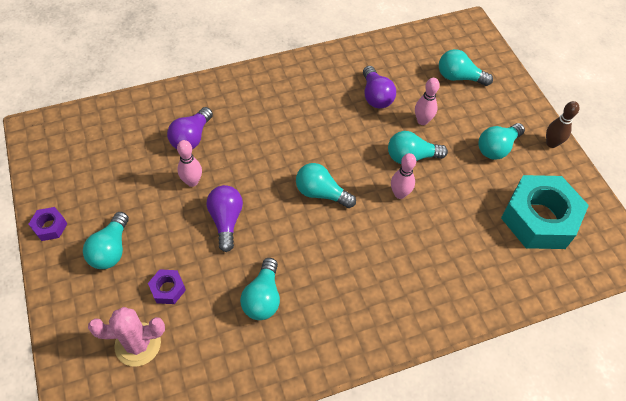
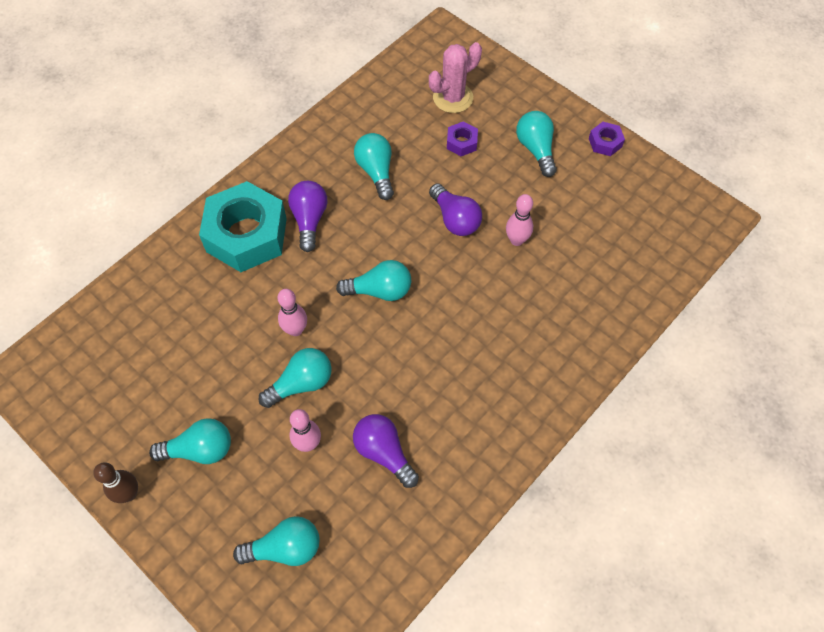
camera: 155 degrees right, 5 degrees up
(191, 138) = (556, 286): purple light bulb -> purple light bulb (309, 220)
(497, 148) = (200, 449): turquoise light bulb -> turquoise light bulb turned 60 degrees clockwise
(539, 219) = (128, 374): turquoise nut -> turquoise nut (246, 235)

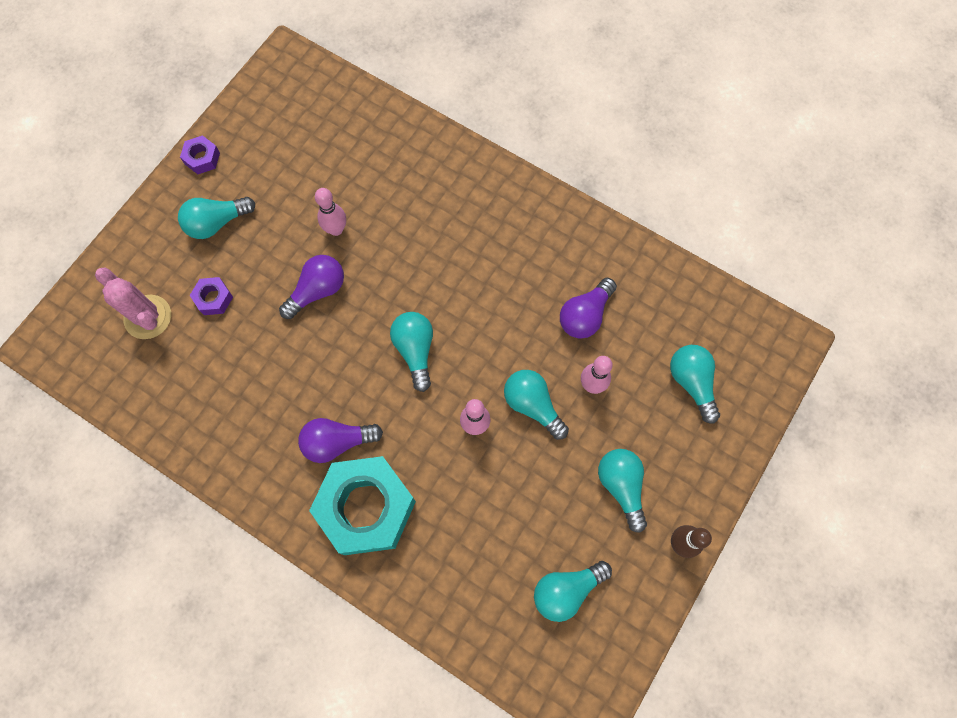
camera: 100 degrees left, 10 degrees up
(376, 171) = (263, 383): turquoise light bulb -> turquoise light bulb (566, 590)

